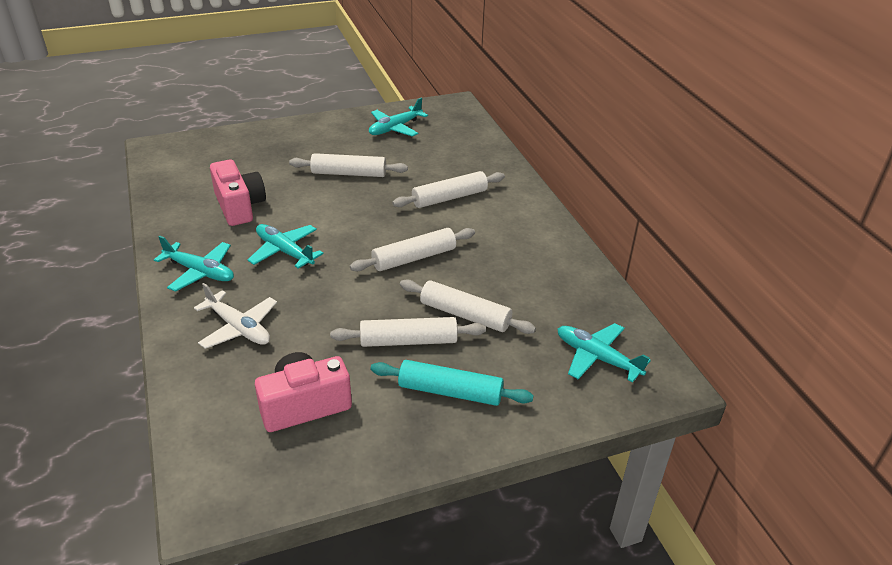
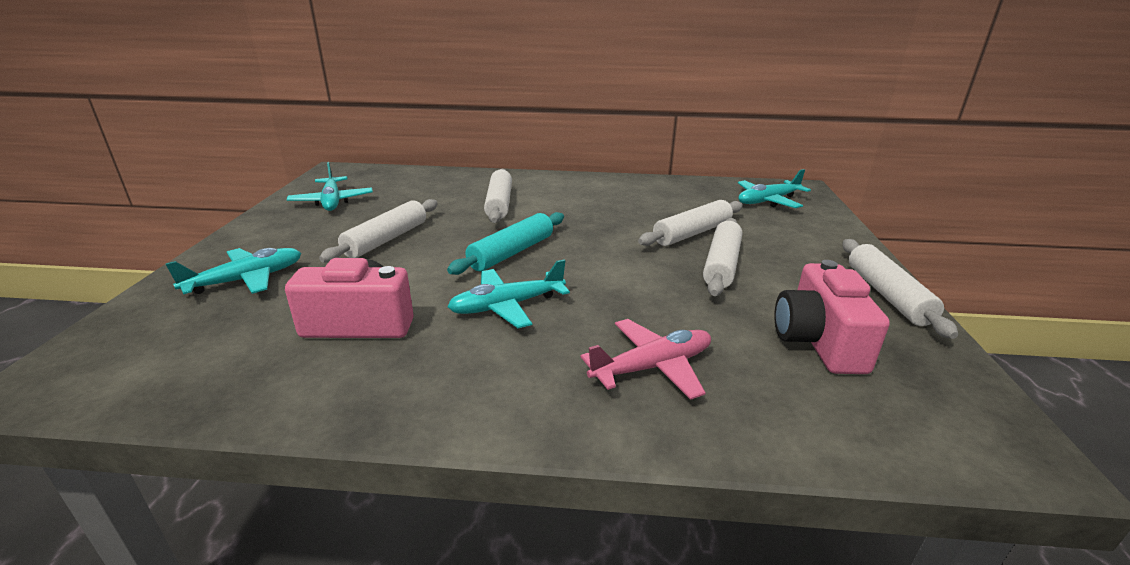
camera: 65 degrees left, 10 degrees down
(200, 272) = (495, 384): turquoise plane -> turquoise plane (246, 280)
(239, 328) = (652, 367): white plane -> pink plane
(414, 258) = (586, 237): white rolling pin -> white rolling pin (887, 295)
(450, 391) = (802, 260): turquoise rolling pin -> turquoise rolling pin (512, 252)

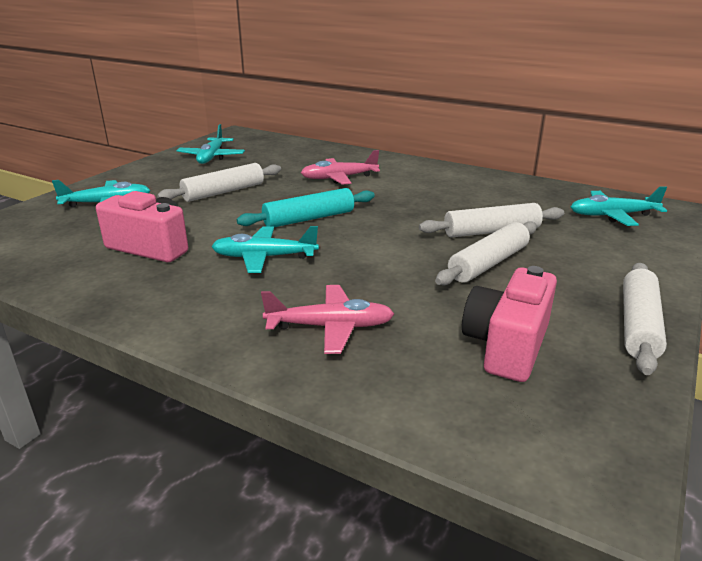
camera: 25 degrees right, 0 degrees up
(499, 204) = (339, 178): white rolling pin -> pink plane

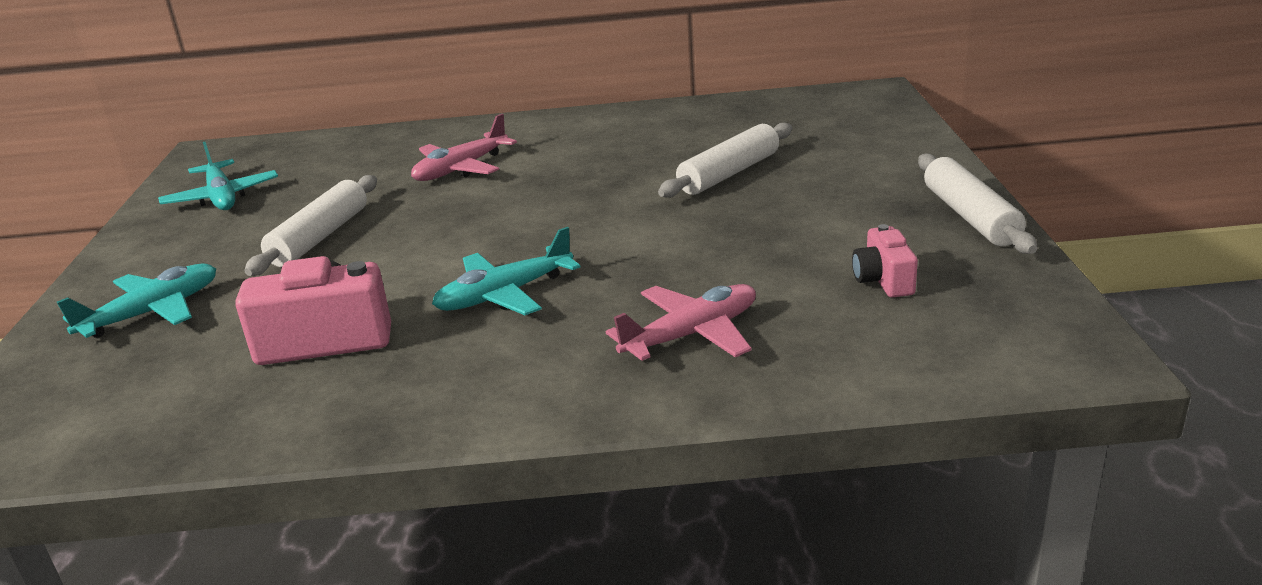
camera: 30 degrees left, 0 degrees up
(309, 218) = (494, 231): turquoise rolling pin -> none
(488, 263) = (768, 208): white rolling pin -> none
(506, 346) = (883, 280): pink camera -> pink camera, size x0.57
(612, 215) = (829, 116): turquoise plane -> none

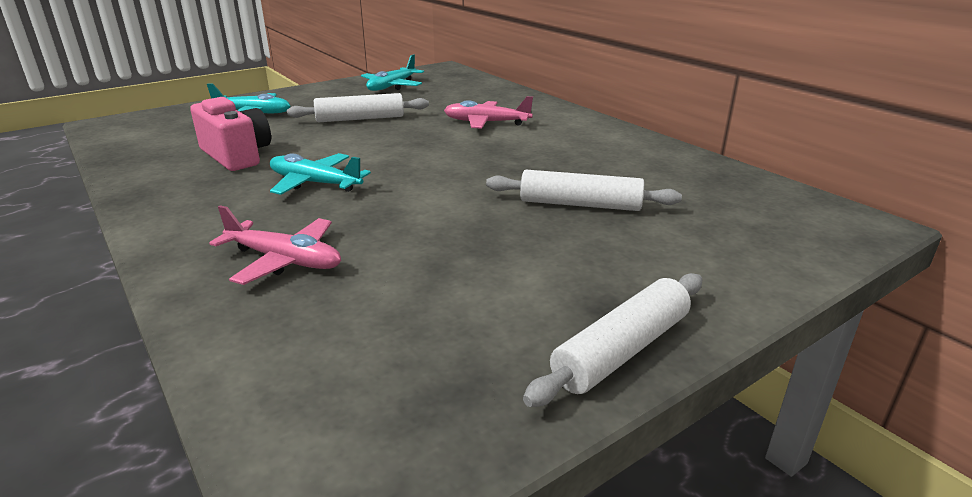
camera: 55 degrees right, 0 degrees up
(883, 280) = (430, 327): pink camera -> none

